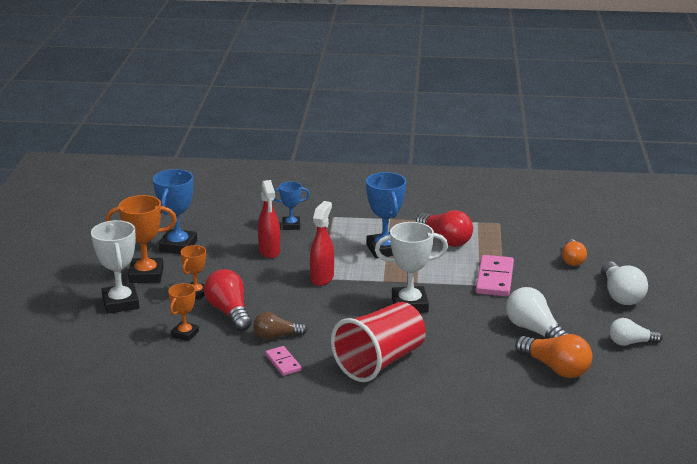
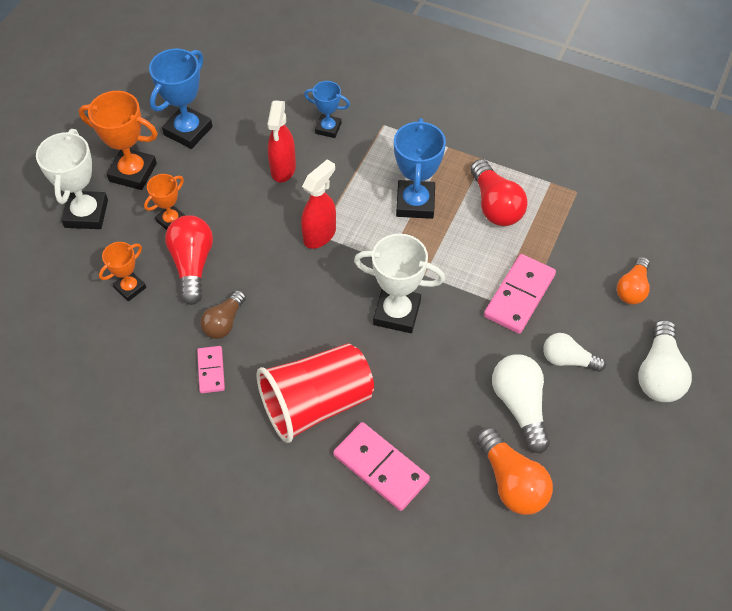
camera: 20 degrees right, 30 degrees up
(276, 336) = (224, 322): brown light bulb -> brown light bulb turned 75 degrees counterclockwise
(453, 383) = (380, 468): none -> pink domino
(631, 343) = (626, 466): white light bulb -> white light bulb (568, 360)

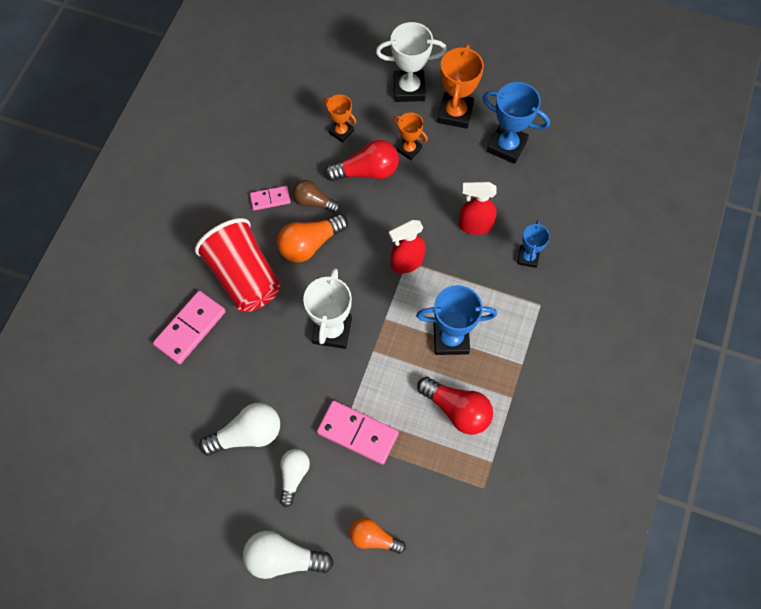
camera: 85 degrees right, 10 degrees up
(320, 235) = (406, 263): red spray bottle -> red spray bottle turned 120 degrees clockwise
(495, 205) = (457, 410): red light bulb -> red light bulb turned 120 degrees counterclockwise
(511, 482) = (179, 428): orange light bulb -> orange light bulb (310, 244)

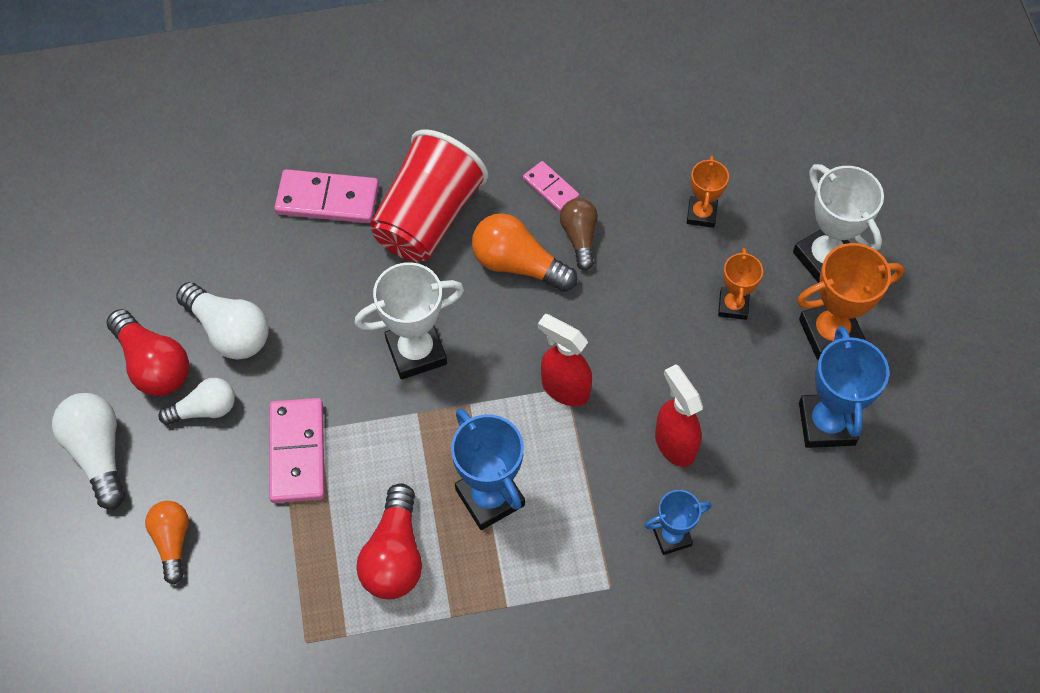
camera: 60 degrees right, 5 degrees down
(367, 171) = (665, 273): red light bulb -> red light bulb (153, 365)

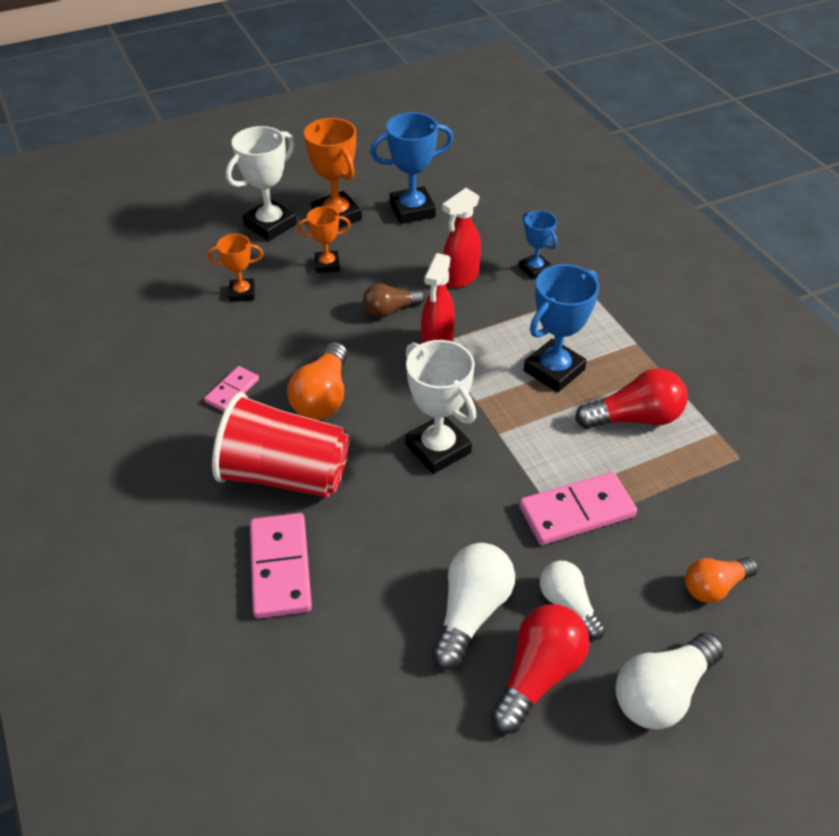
camera: 105 degrees left, 15 degrees down
(579, 237) = (283, 362): brown light bulb -> brown light bulb (390, 310)

